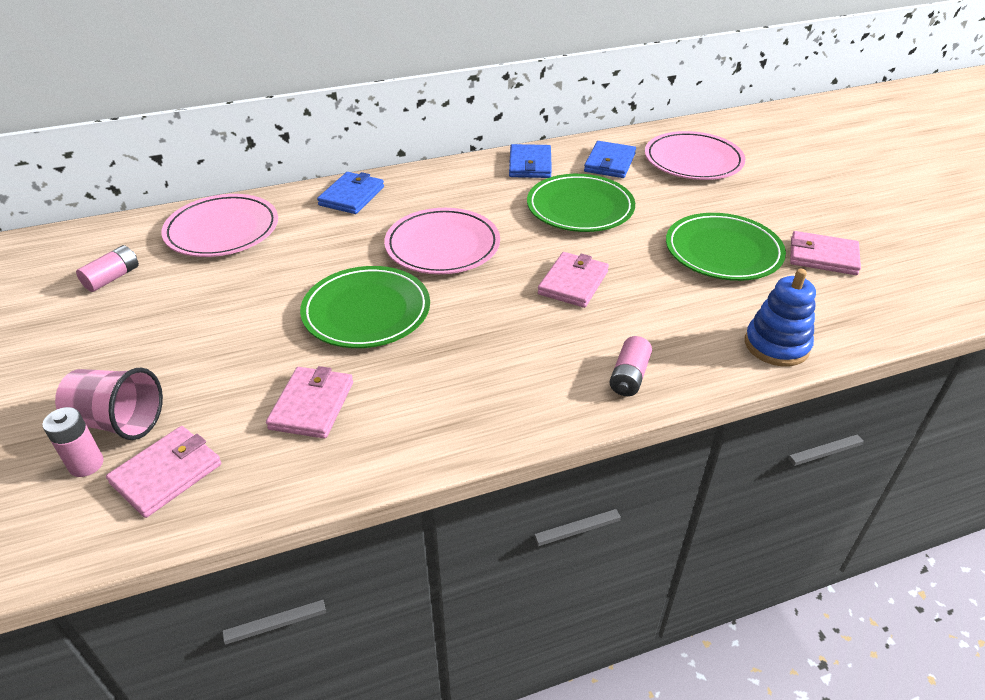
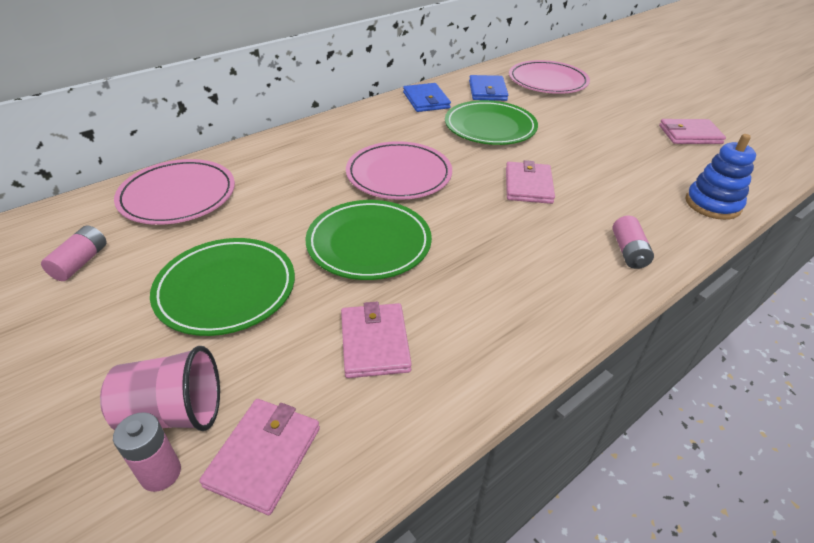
camera: 20 degrees left, 0 degrees up
(352, 196) = (288, 146): blue wallet -> none
(723, 251) = (620, 142): green plate -> green plate (226, 289)

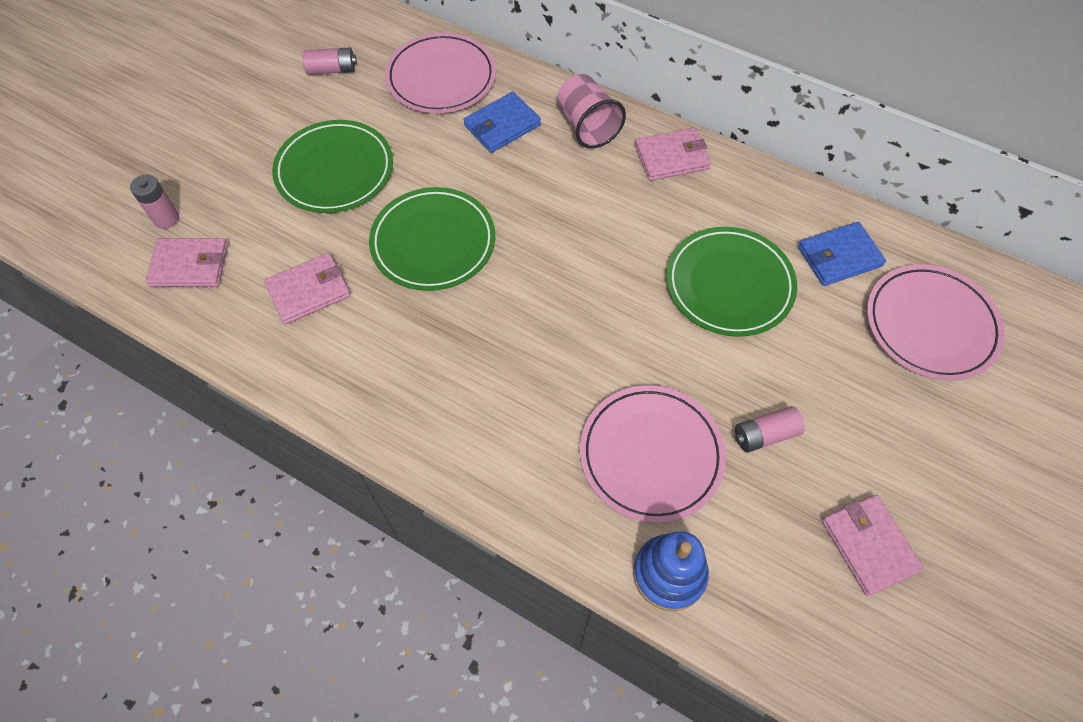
camera: 70 degrees right, 20 degrees up
(173, 413) = (210, 201): pink cup -> pink cup (587, 126)
(399, 175) = (563, 226): pink plate -> pink plate (651, 455)
(426, 100) = (760, 197): blue wallet -> blue wallet (502, 125)
(528, 185) = (606, 355): pink wallet -> pink wallet (672, 157)
(628, 252) = (517, 476): pink battery -> pink battery (765, 435)

